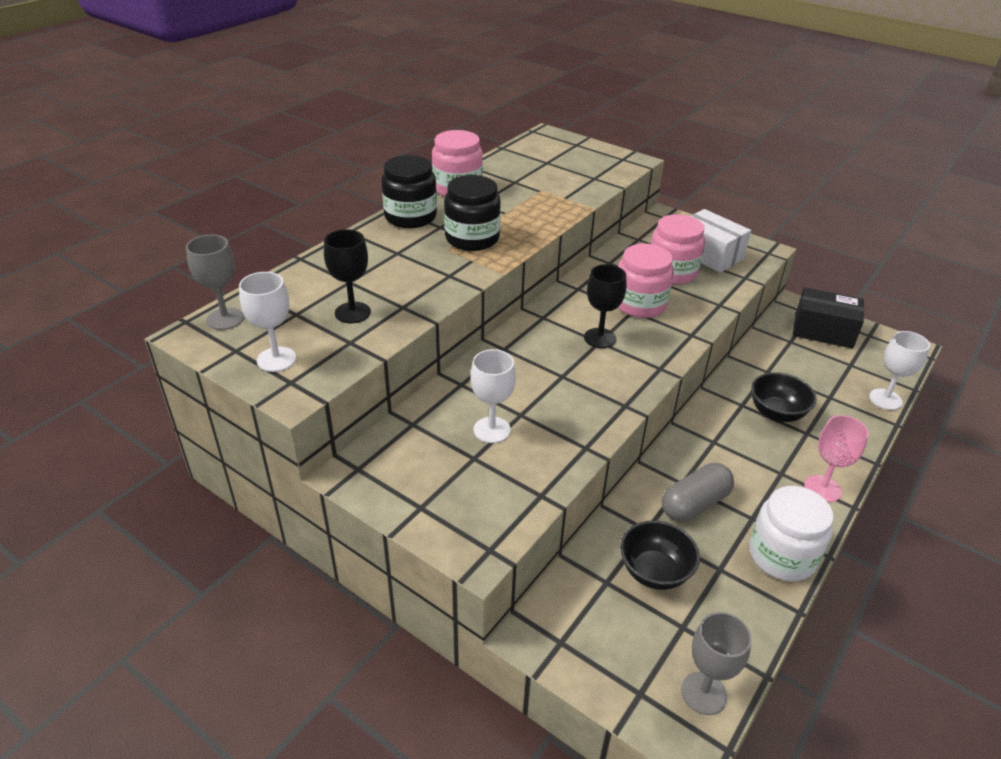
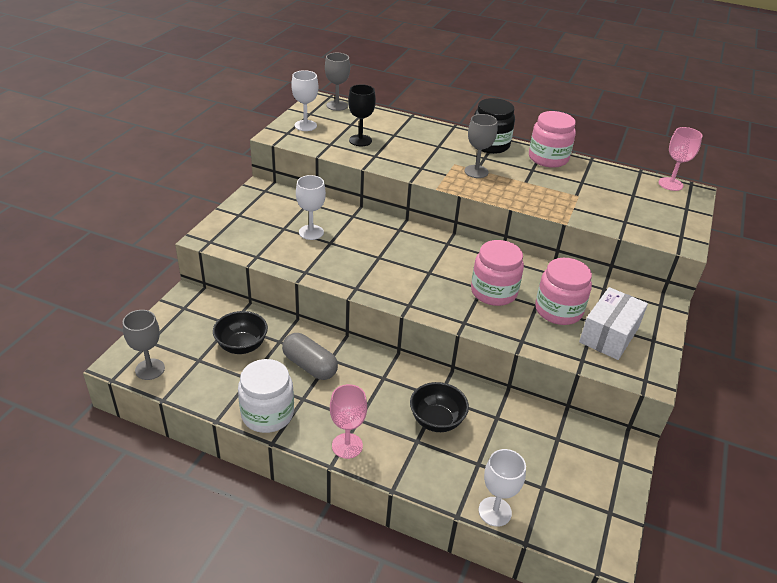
camera: 75 degrees right, 0 degrees up
(472, 238) = (476, 171): black jar -> grey goblet
(531, 140) = (670, 184): none -> pink goblet
(600, 338) = (434, 272): black goblet -> none
(823, 331) = (593, 468): black box -> none

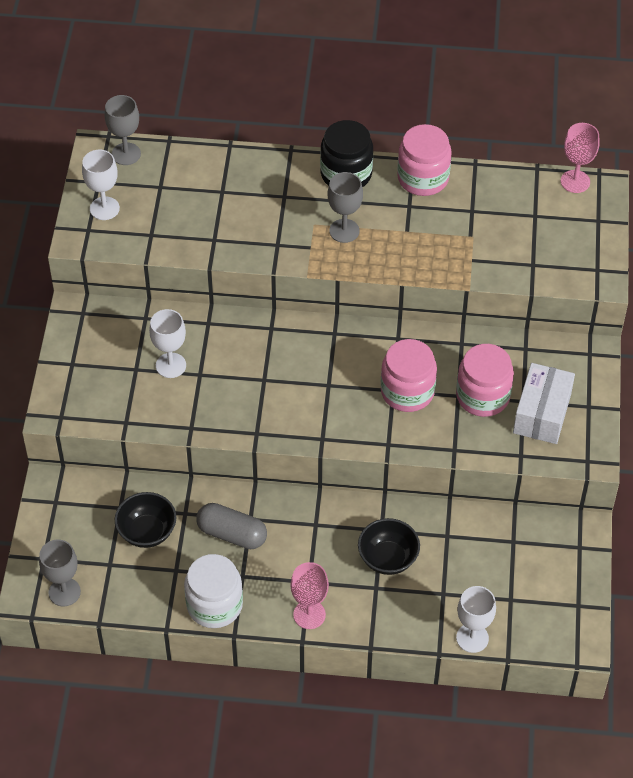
camera: 15 degrees left, 15 degrees up
(360, 140) = (185, 216): black goblet -> none

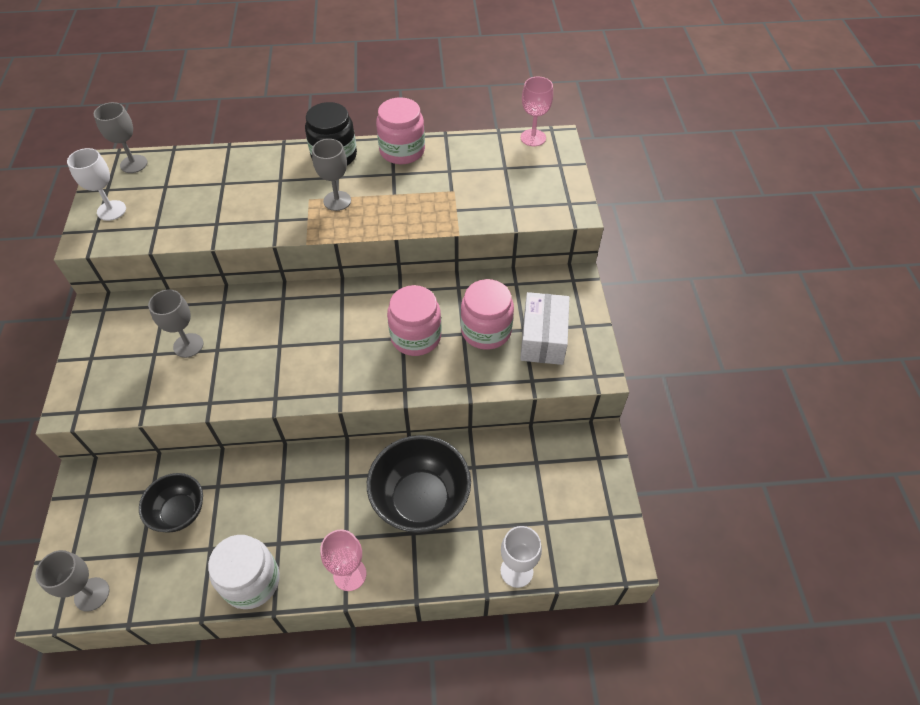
camera: 10 degrees left, 0 degrees up
(171, 365) = (188, 345): white goblet -> grey goblet
(232, 534) = (265, 500): grey capsule -> none
(388, 558) = (420, 500): black bowl -> black bowl, size x1.65

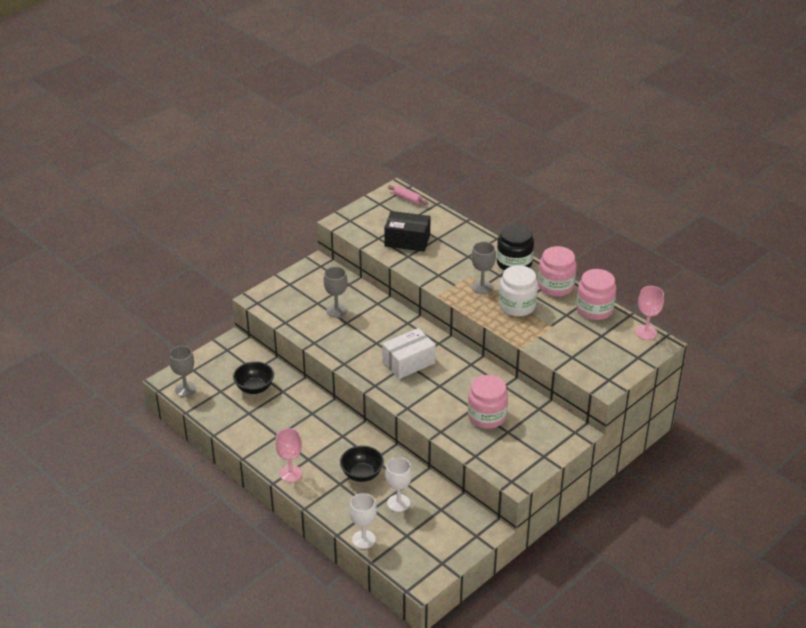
camera: 50 degrees right, 15 degrees down
(111, 210) = (369, 216): white goblet -> white goblet (398, 503)
(133, 164) = (407, 199): grey goblet -> pink rolling pin
(193, 207) = (407, 240): none -> black box
(251, 581) = (249, 439): white jar -> white jar (517, 306)
(416, 337) = (446, 390): pink jar -> pink jar (594, 309)
(420, 500) = (362, 474): black bowl -> black bowl, size x0.61
(543, 338) = (511, 443): white box -> white box (408, 362)

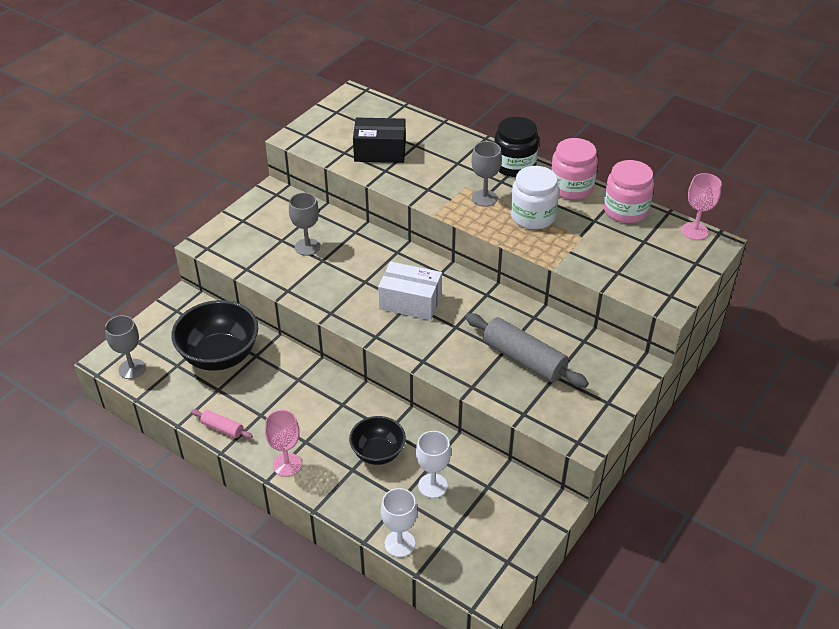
camera: 10 degrees left, 5 degrees up
(254, 388) = (220, 356): black bowl -> black bowl, size x1.65
(407, 199) = (368, 103): pink rolling pin -> pink rolling pin (222, 428)
(408, 362) = (410, 302): white box -> white box turned 60 degrees clockwise
(487, 416) = (524, 359): pink jar -> grey rolling pin

